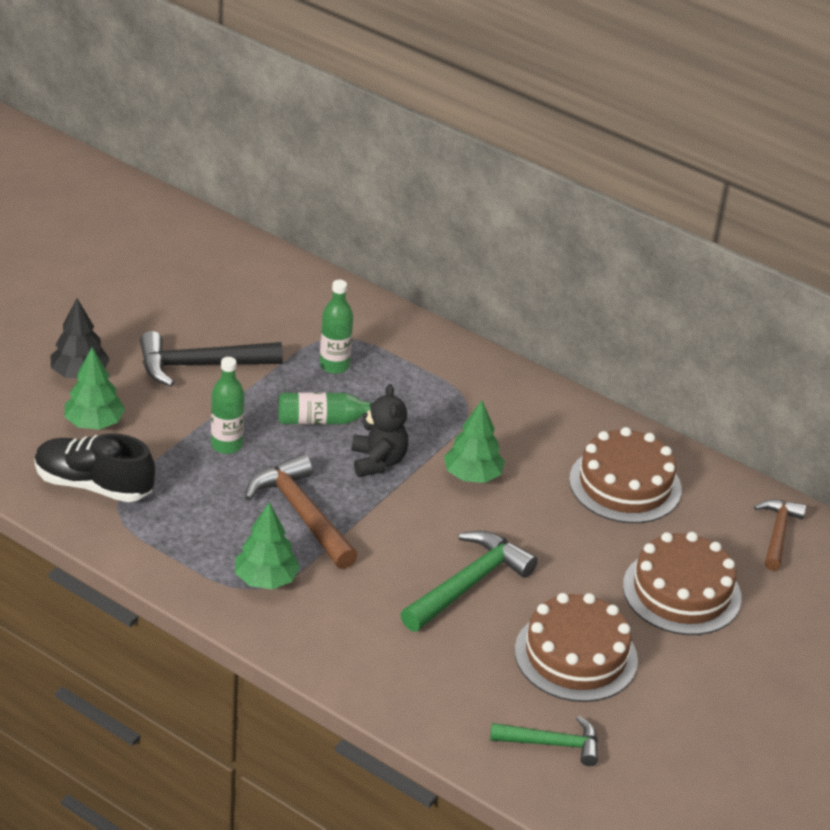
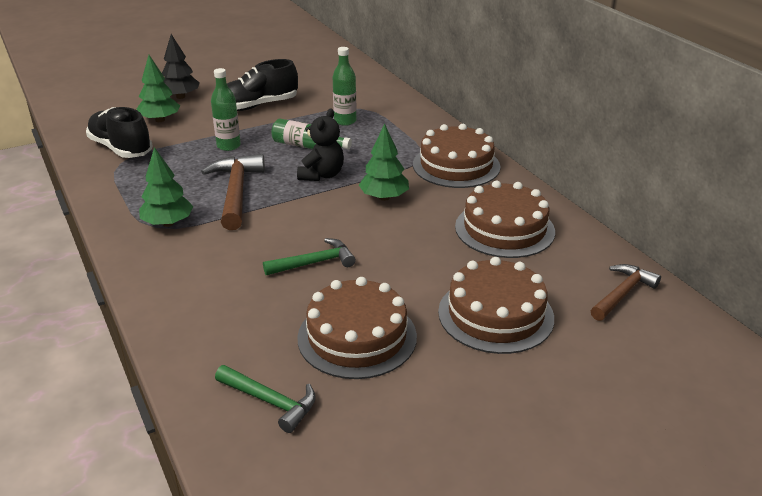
camera: 30 degrees right, 5 degrees down
(200, 365) = (258, 106): black hammer -> black shoe
(468, 584) = (314, 263): green hammer -> green hammer, size x0.64
(516, 406) = (456, 165): none -> brown cake

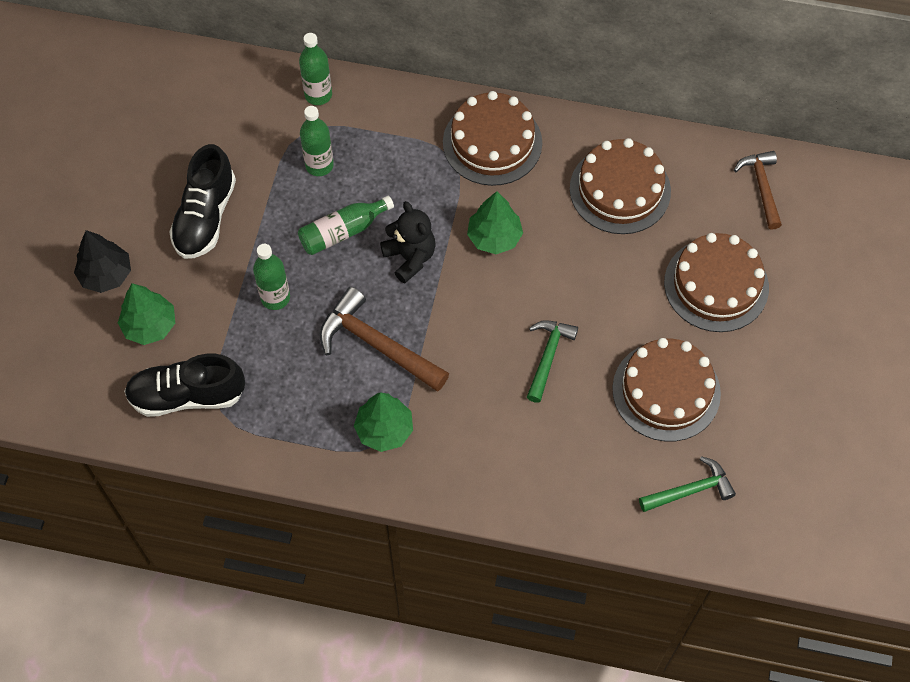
camera: 50 degrees left, 30 degrees up
(393, 102) = (318, 95): none -> green bottle

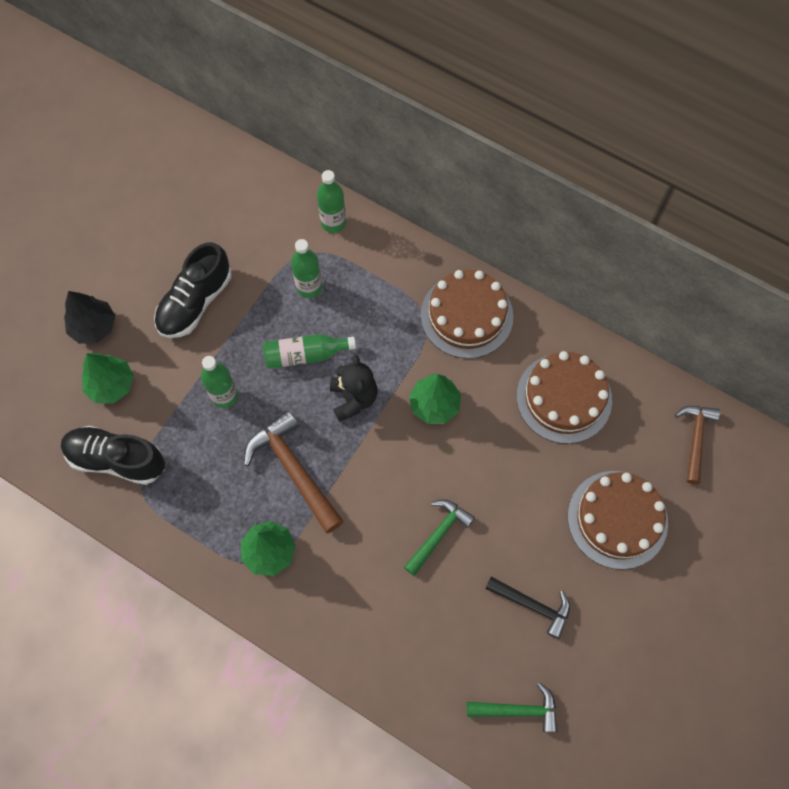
camera: 20 degrees right, 5 degrees up
(666, 391) = (532, 605): brown cake -> black hammer

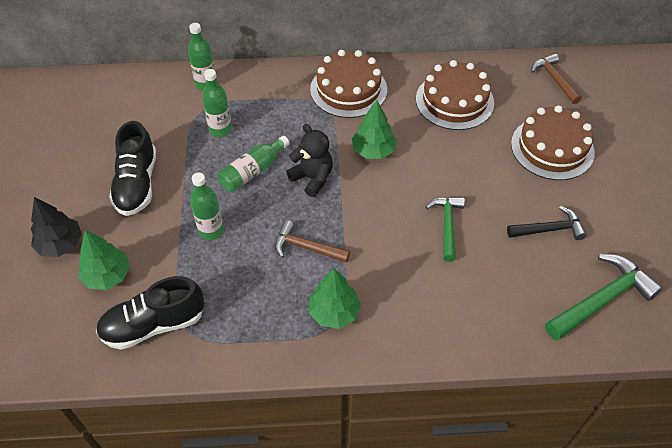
camera: 35 degrees left, 15 degrees down
(294, 470) = (307, 247): brown hammer -> brown hammer, size x0.64
(518, 710) = (602, 299): green hammer -> green hammer, size x1.56

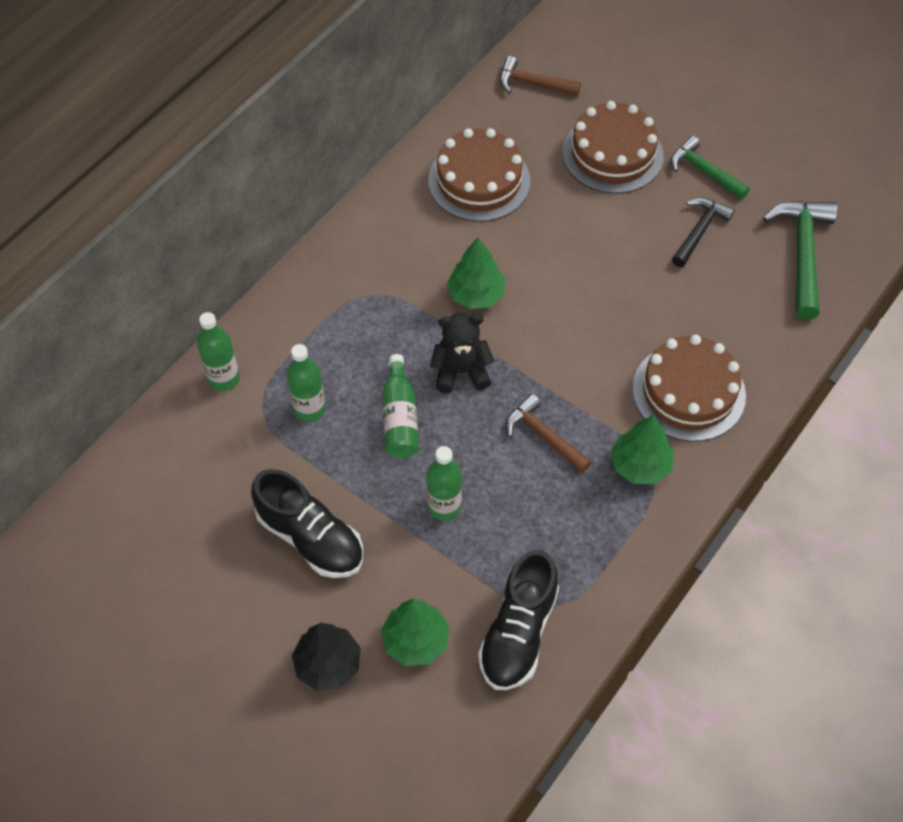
camera: 50 degrees left, 5 degrees up
(307, 247) = (544, 436): brown hammer -> brown hammer turned 75 degrees clockwise
(348, 89) = (371, 255): brown cake -> brown cake (688, 392)
(447, 225) = (624, 303): green hammer -> green hammer (704, 171)

